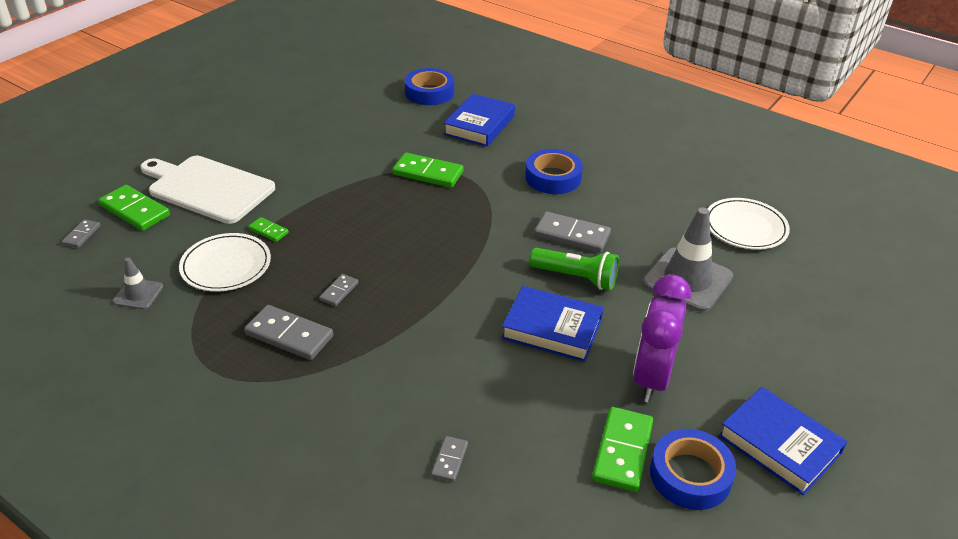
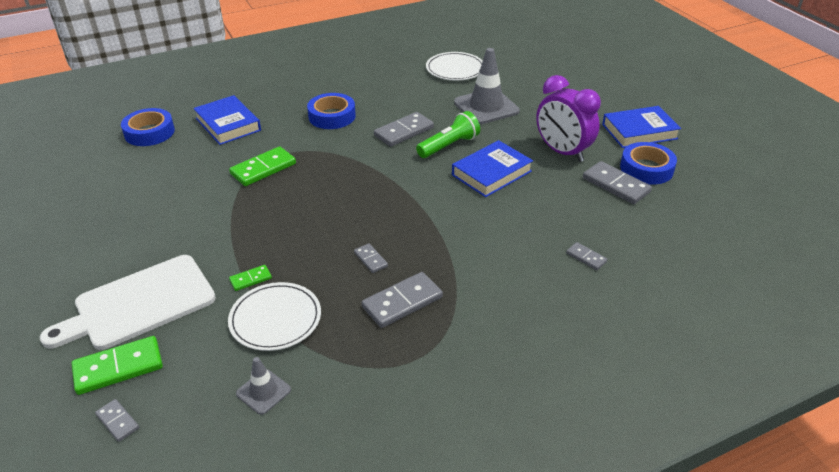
camera: 60 degrees left, 0 degrees up
(622, 451) = (615, 185): green domino -> grey domino

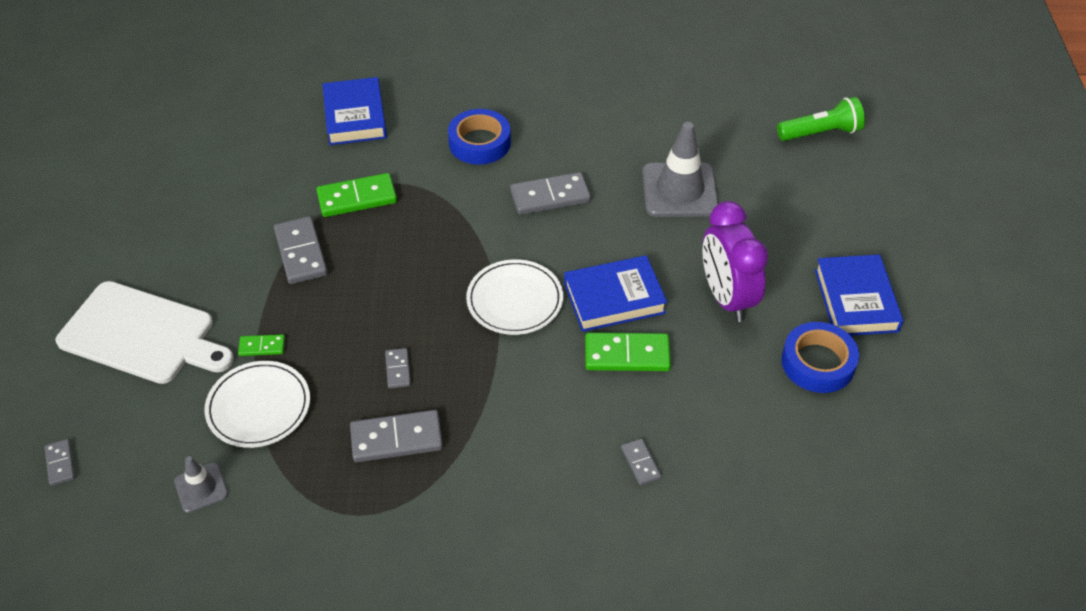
camera: 25 degrees right, 10 degrees up
(118, 367) = (89, 403): green domino -> green domino (627, 354)
(139, 304) = (142, 335): white cutting board -> white cutting board turned 150 degrees counterclockwise
(149, 132) = (265, 100): blue tape -> none
(449, 146) = (590, 237): green flashlight -> green flashlight (820, 133)
(455, 69) = (682, 112): white plate -> white plate (515, 300)
(615, 185) = (757, 373): grey domino -> grey domino (300, 253)
(639, 131) = (855, 300): blue book -> blue book turned 75 degrees clockwise

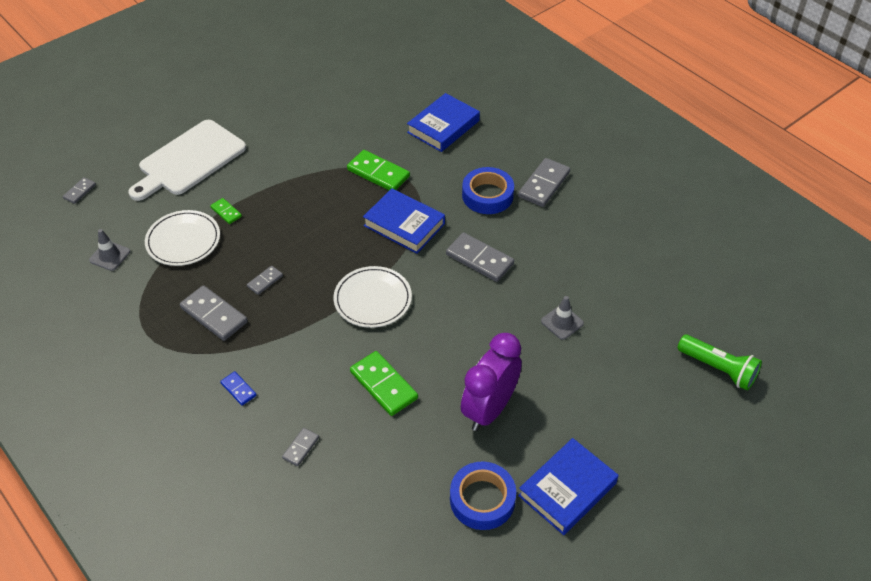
camera: 50 degrees right, 0 degrees up
(142, 335) = (189, 160): white cutting board -> white cutting board turned 60 degrees clockwise
(300, 253) = (310, 179): grey domino -> grey domino (543, 184)
(518, 473) = (238, 389): none -> blue domino
(614, 298) = (425, 348): blue book -> blue book (404, 225)
(679, 190) = (562, 322): grey traffic cone -> grey traffic cone, size x0.51

